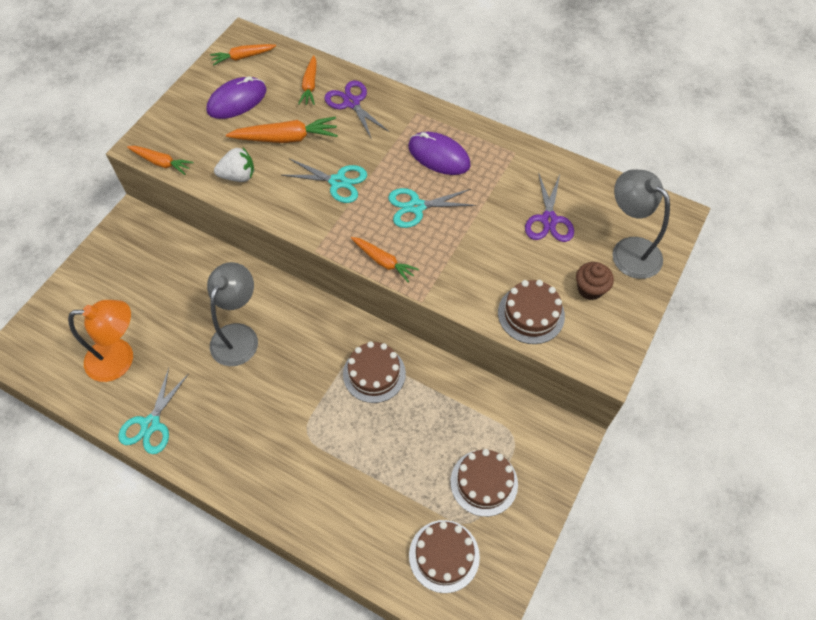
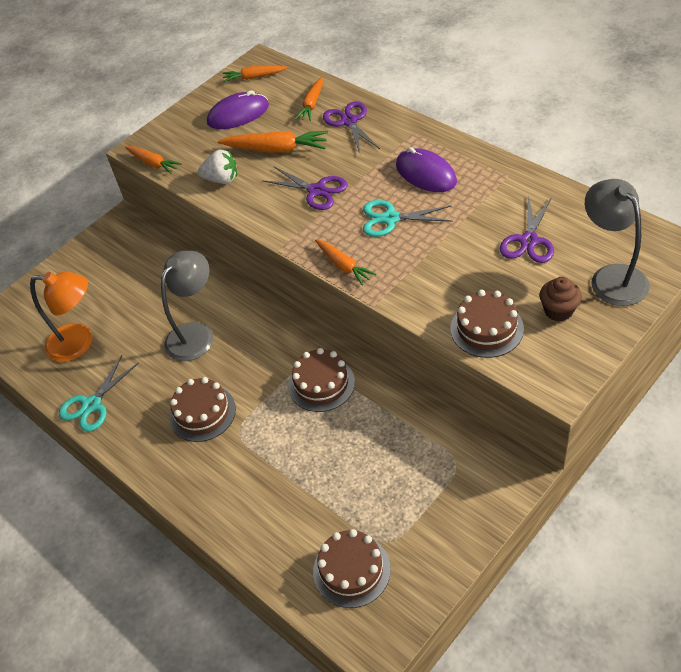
camera: 20 degrees right, 10 degrees down
(338, 182) = (316, 191): turquoise scissors -> purple scissors
(484, 482) = (412, 504): brown cake -> brown cake (202, 413)

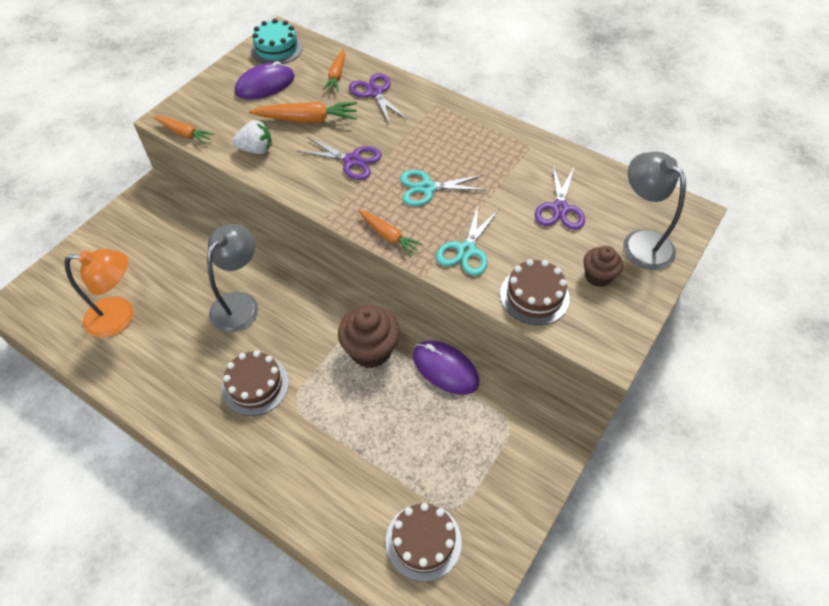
camera: 15 degrees left, 5 degrees up
(92, 405) = (139, 382): turquoise scissors -> turquoise scissors (466, 250)
(254, 77) = (276, 48): orange carrot -> turquoise cake
(321, 384) = (370, 350): brown cake -> brown cupcake
(426, 174) = (454, 144): purple mouse -> purple mouse (445, 369)

